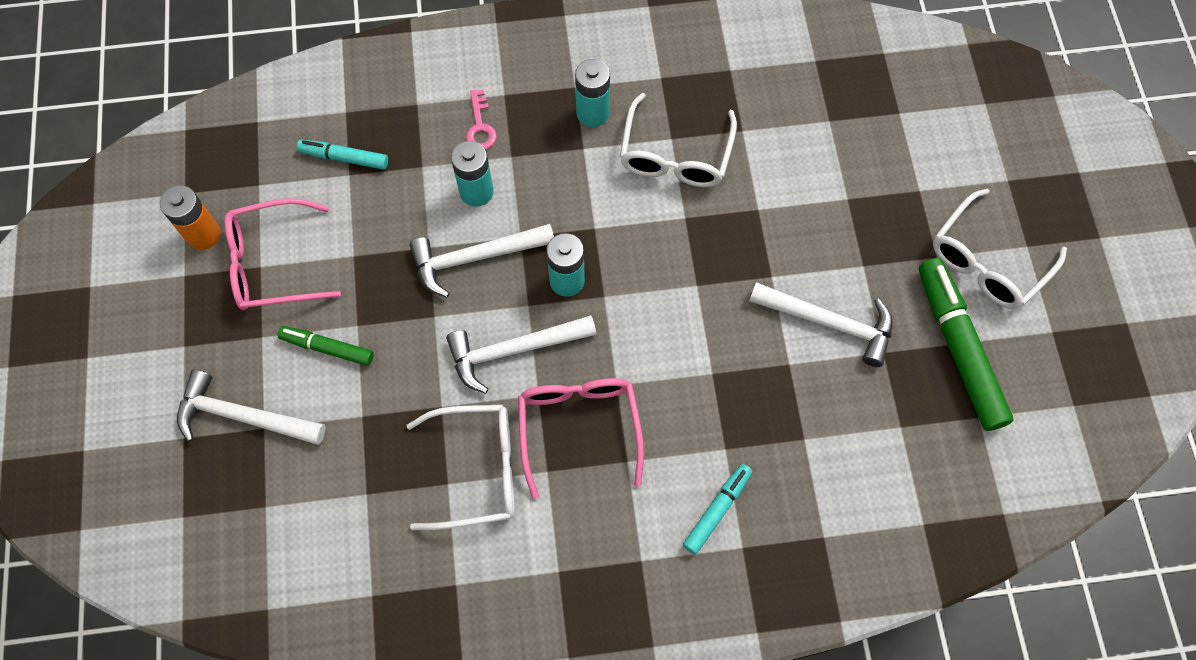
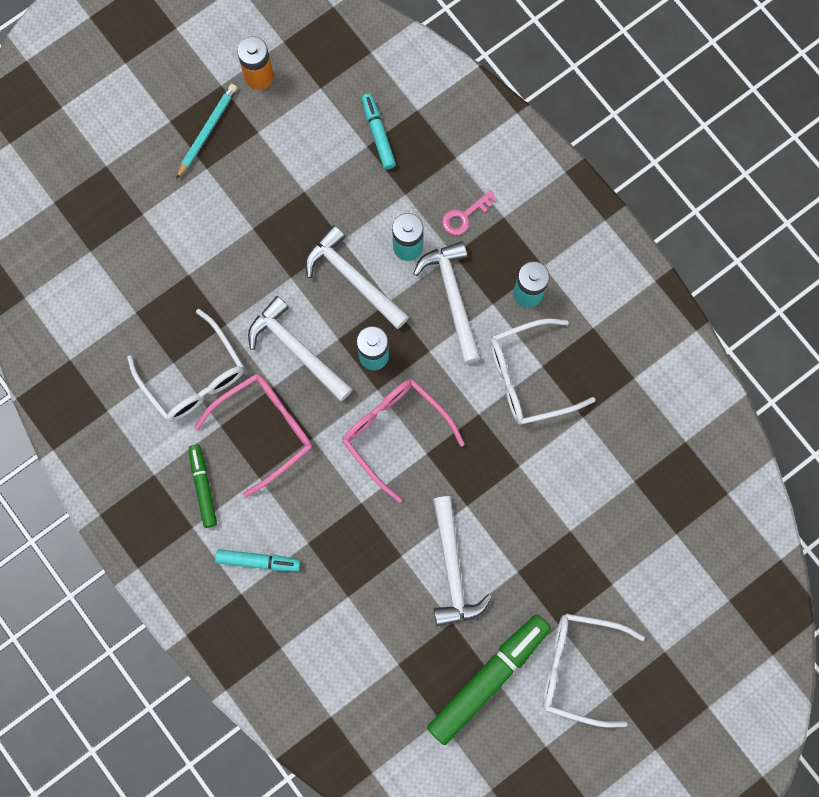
camera: 60 degrees right, 10 degrees up
(222, 314) = (207, 131): none -> turquoise pencil
(243, 416) = (143, 195): white hammer -> white hammer (453, 297)
(272, 264) = (264, 139): pink glasses -> pink glasses (395, 432)
(328, 348) = (224, 219): green marker -> green marker (203, 487)

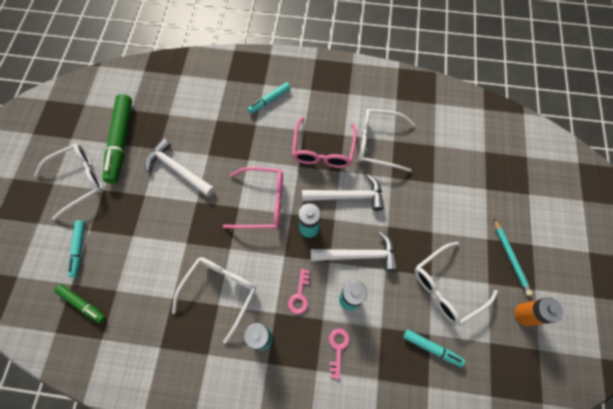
camera: 135 degrees right, 10 degrees down
(203, 487) = (323, 106): green marker -> green marker (82, 304)
(302, 167) = (446, 287): none -> white glasses
(453, 297) = (299, 295): white hammer -> pink key
(640, 570) = (79, 249): none -> turquoise marker

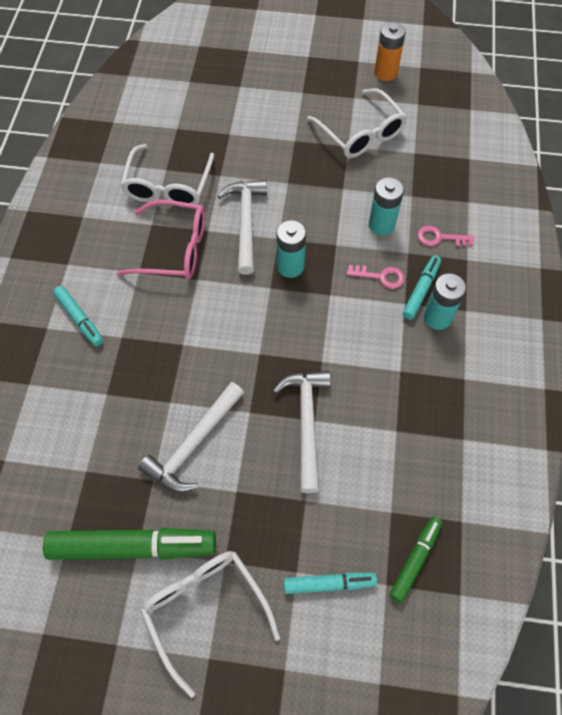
camera: 90 degrees left, 5 degrees down
(220, 292) = (382, 369): white glasses -> none
(263, 202) = (252, 322): pink glasses -> none
(359, 255) = (326, 213): white hammer -> white hammer (306, 423)
(431, 348) = (429, 152): turquoise marker -> turquoise marker (421, 290)
(510, 258) = (324, 75): turquoise pencil -> none

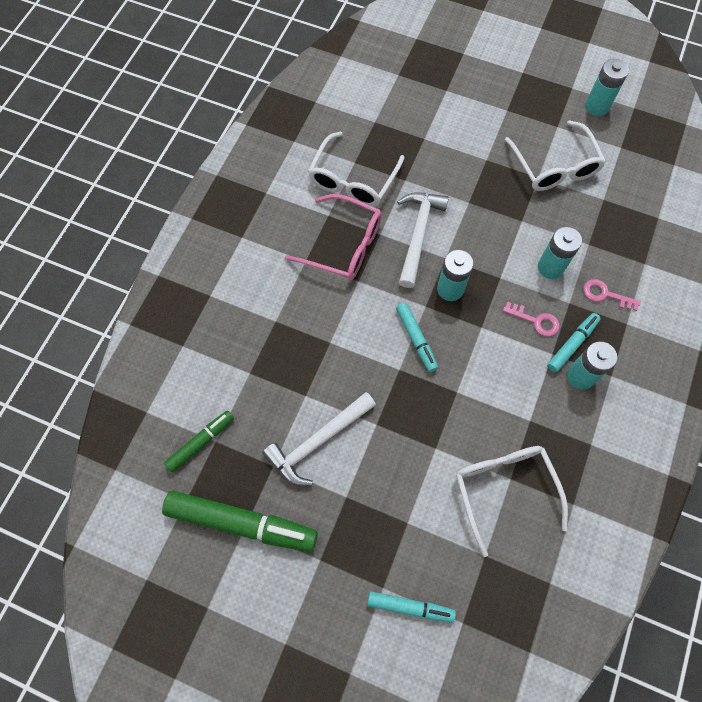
camera: 15 degrees right, 5 degrees up
(79, 318) = (241, 294): turquoise marker -> turquoise marker (416, 339)
(205, 609) = (292, 598): white glasses -> white glasses (504, 489)
(306, 423) = (427, 449): white hammer -> none
(386, 72) = (597, 106): orange battery -> turquoise battery
(415, 560) = (495, 607): green marker -> green marker (201, 442)

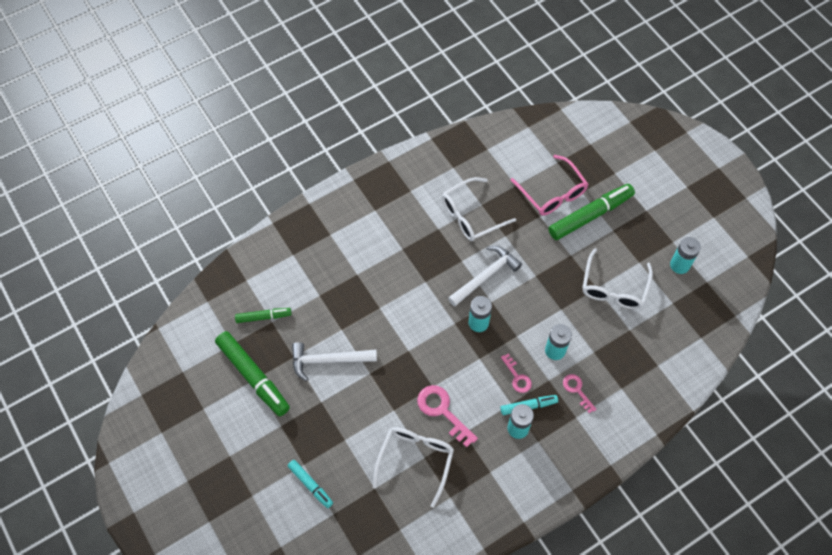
camera: 35 degrees right, 5 degrees down
(344, 245) = (433, 254): pink glasses -> pink glasses (552, 193)
(416, 339) = (433, 339): turquoise marker -> none
(473, 109) = (590, 215): none -> green marker
(489, 412) = (442, 411): none -> pink key

